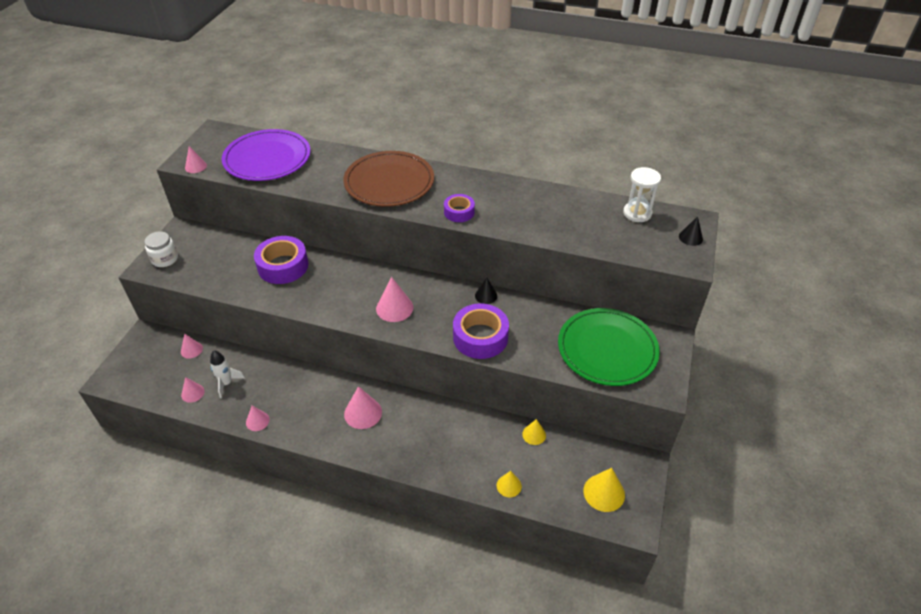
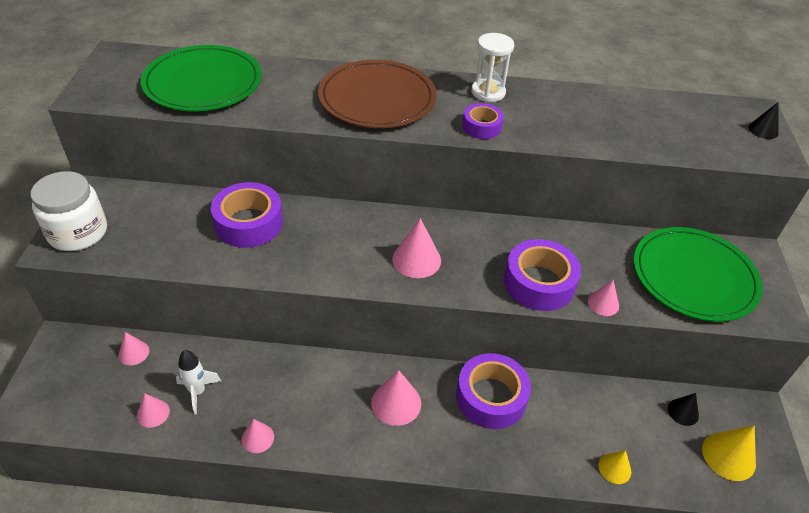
camera: 15 degrees left, 0 degrees up
(165, 259) = (78, 232): white jar -> white jar, size x1.57
(195, 166) = (105, 101): pink cone -> pink cone (603, 303)
(267, 158) = (203, 83): purple plate -> green plate
(435, 420) = (491, 397): none -> purple tape
(486, 296) = (523, 230): black cone -> black cone (683, 412)
(534, 434) = (617, 396): yellow cone -> none
(637, 213) = (689, 108): white hourglass -> white hourglass (488, 92)

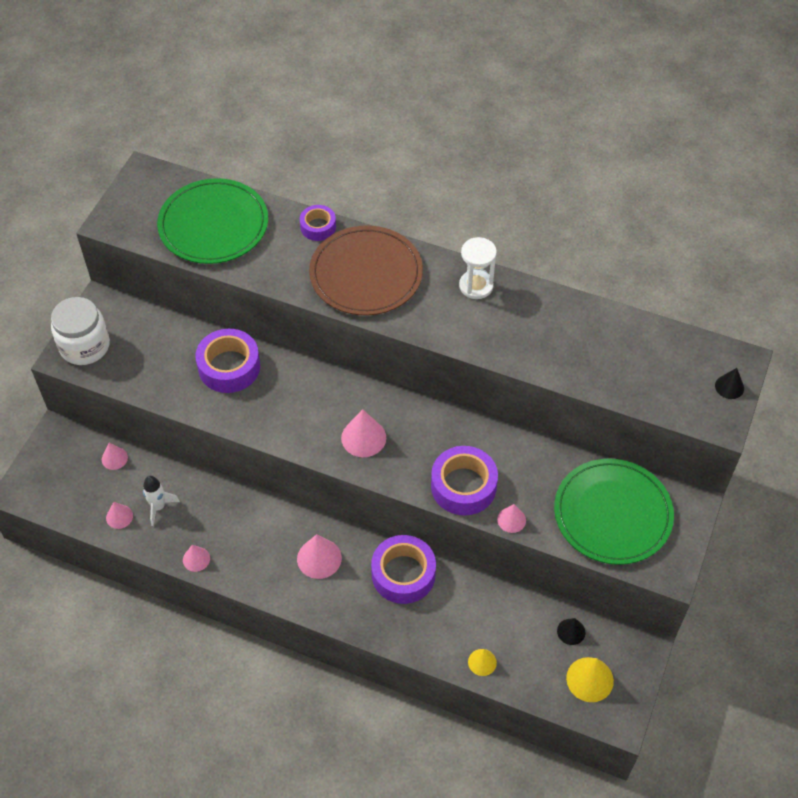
camera: 20 degrees right, 10 degrees up
(481, 127) = (449, 328): purple tape -> purple tape (318, 227)

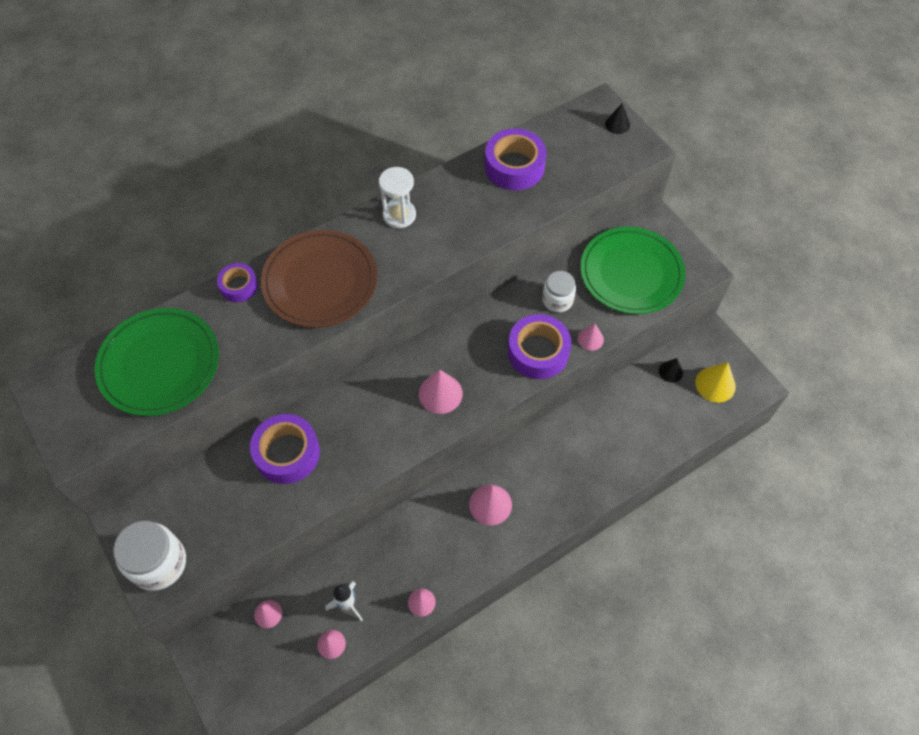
camera: 55 degrees left, 5 degrees up
(403, 574) = (548, 452): purple tape -> purple tape (514, 166)
(482, 662) = (657, 445): yellow cone -> none
(530, 470) = (557, 300): none -> white jar

